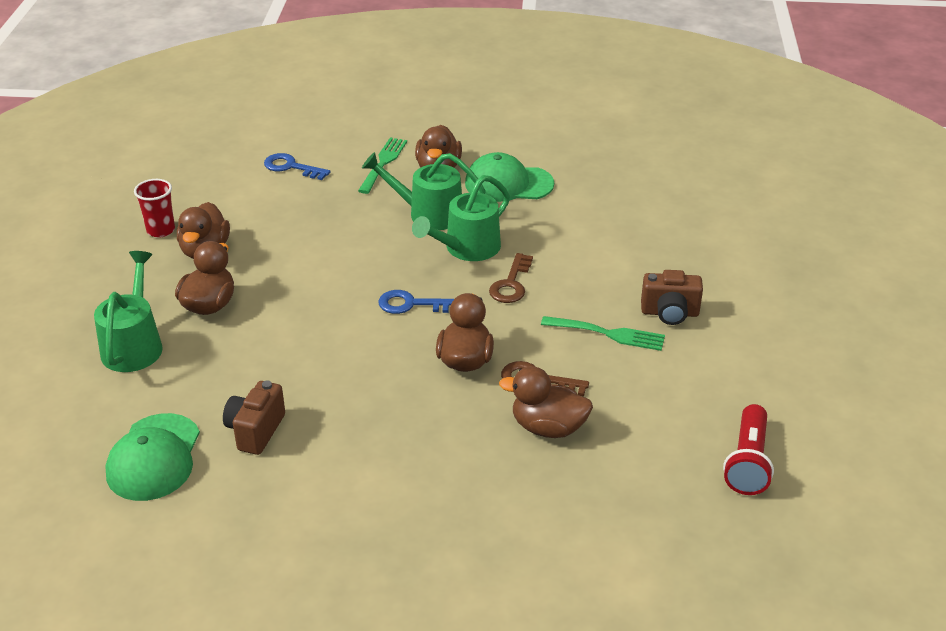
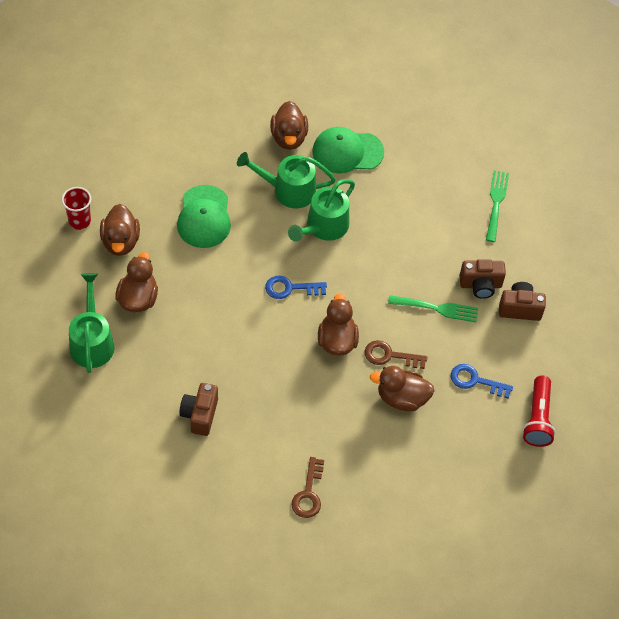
camera: 10 degrees left, 20 degrees up
(154, 458) = (134, 443): green cap -> green cap (204, 217)
(291, 167) = (168, 141): blue key -> blue key (475, 381)
(383, 163) = (242, 132): green fork -> green fork (496, 203)
(511, 284) = (361, 262): brown key -> brown key (308, 493)
(723, 339) = (519, 308): none -> brown camera

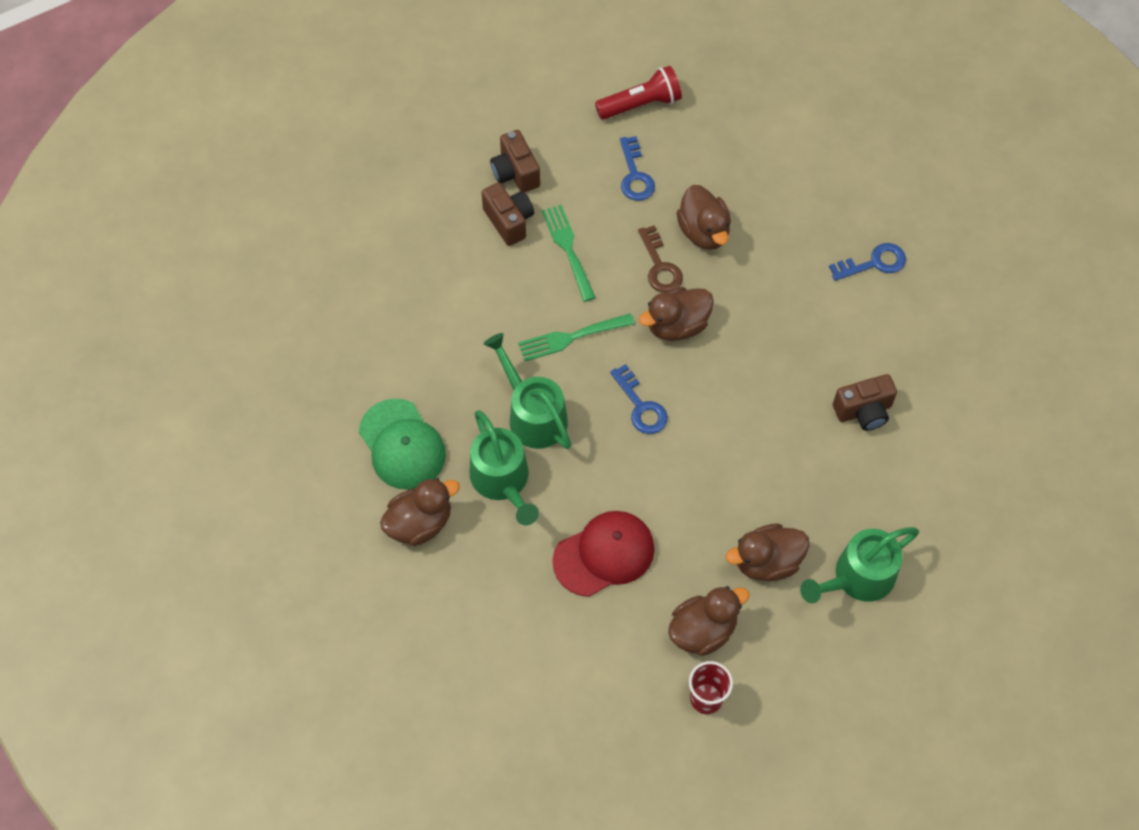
camera: 115 degrees left, 5 degrees up
(204, 217) = (604, 554): green cap -> red cap
(308, 493) = (874, 263): brown key -> blue key
(323, 227) = (532, 414): green watering can -> green watering can turned 135 degrees counterclockwise
(496, 203) = (382, 254): green fork -> green fork (571, 338)

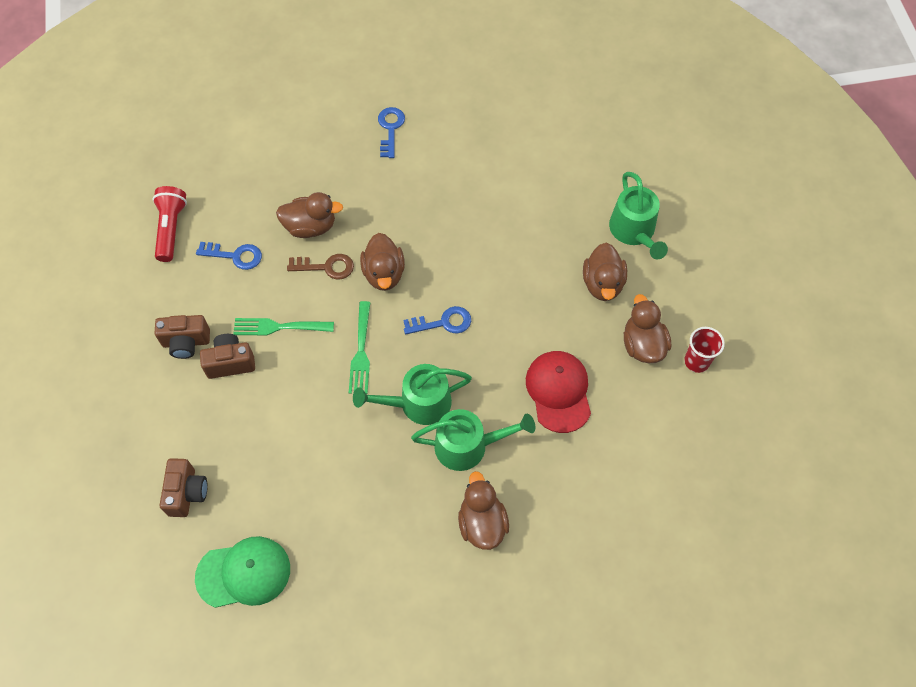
camera: 70 degrees left, 0 degrees up
(402, 445) = (404, 515): green cap -> green cap (244, 573)
(863, 411) = (507, 180): brown camera -> brown camera (187, 493)

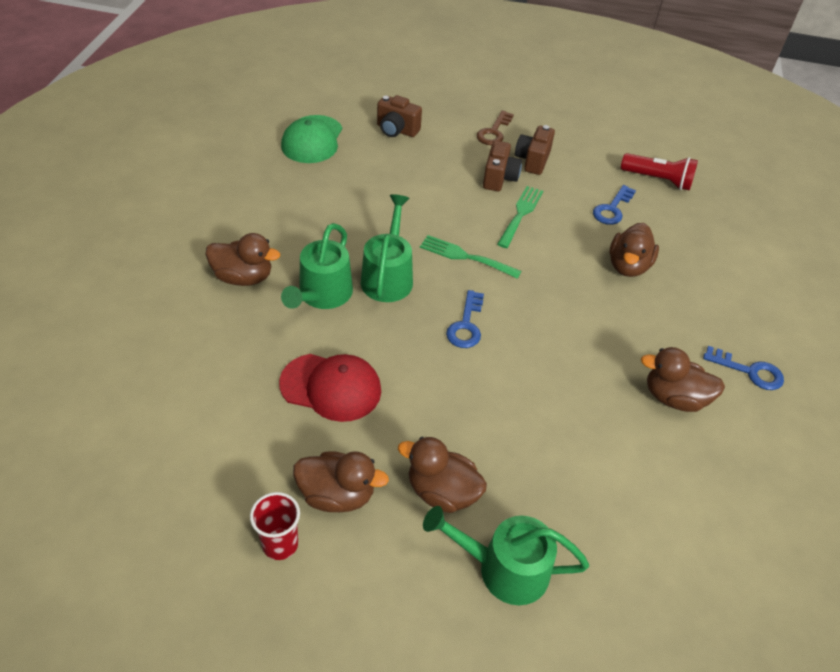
camera: 110 degrees right, 15 degrees down
(326, 267) = (574, 263): brown key -> brown key (494, 132)
(384, 274) = (547, 300): brown duck -> brown duck (674, 398)

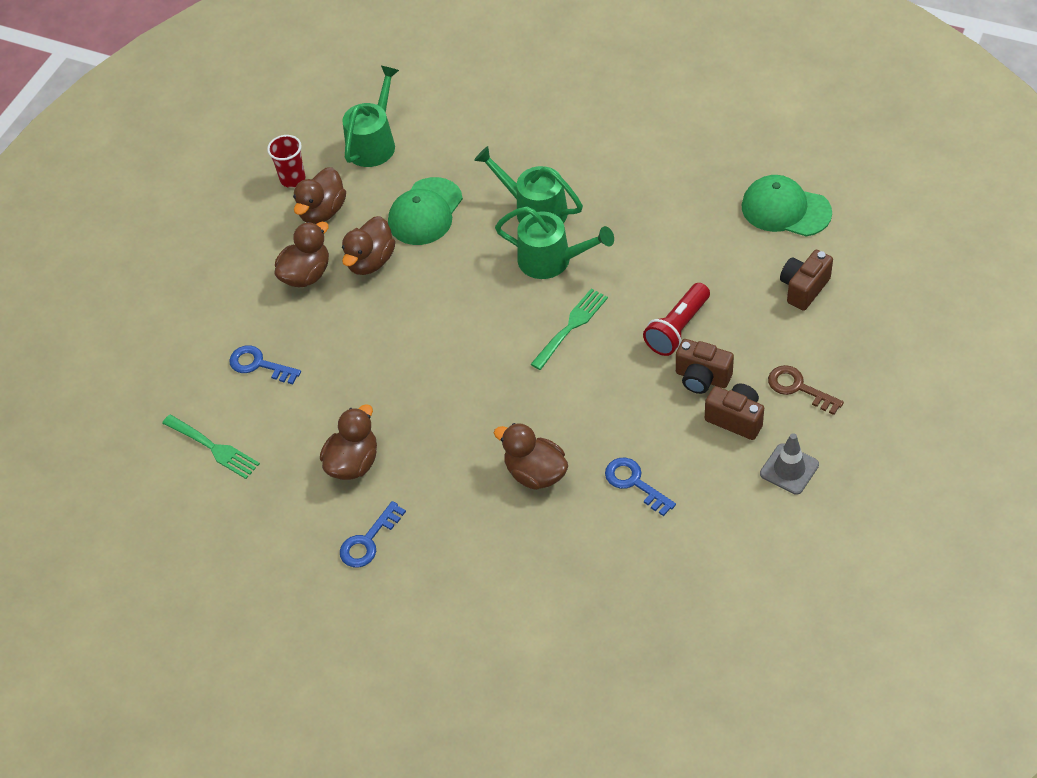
camera: 110 degrees right, 5 degrees up
(243, 277) = (567, 155): brown duck -> brown duck (370, 261)
(331, 387) = (425, 212): red cap -> green cap
(466, 325) = (476, 314): blue key -> blue key (259, 365)
(503, 569) = (233, 303): green watering can -> green watering can (374, 143)
(520, 214) = (634, 387): green fork -> green fork (214, 448)
(567, 135) = (789, 469): none -> grey traffic cone
(658, 180) = (687, 551): red flashlight -> red flashlight (677, 328)

